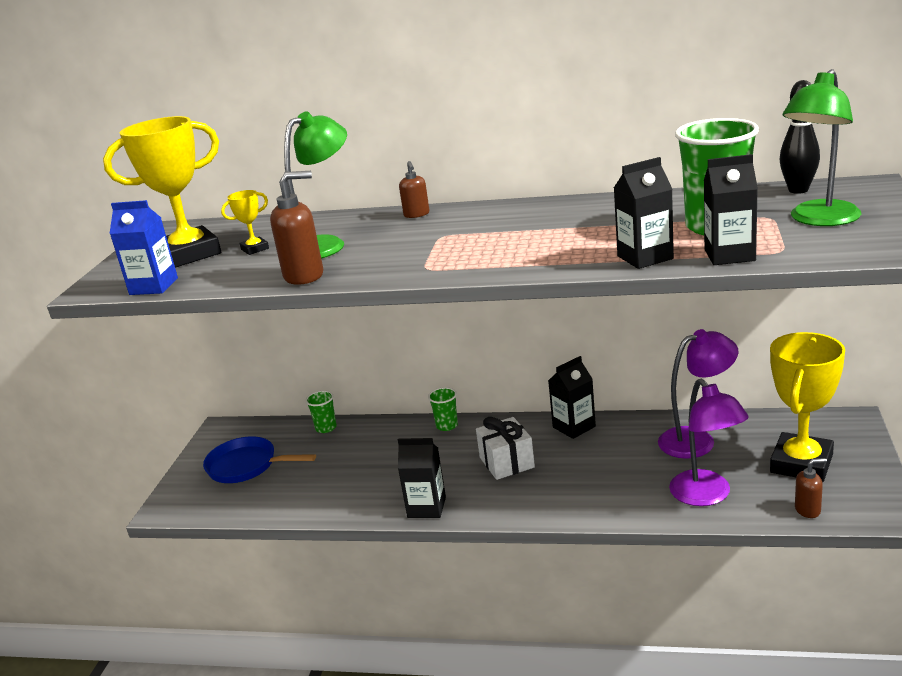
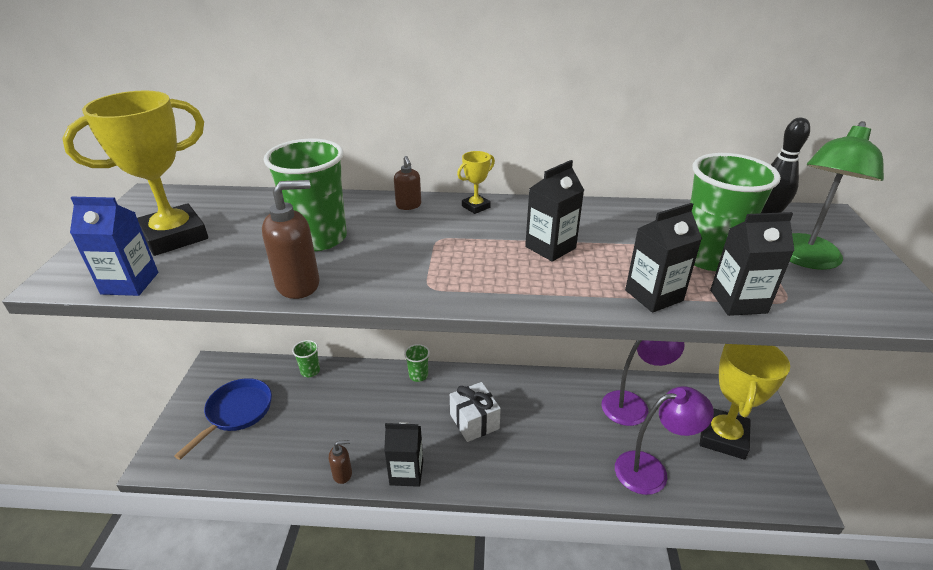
camera: 10 degrees left, 10 degrees up
(246, 466) = (237, 412): blue pan -> blue pan turned 105 degrees clockwise
(255, 249) = (244, 236): yellow trophy -> yellow trophy (476, 207)
(325, 245) = (319, 238): green lamp -> green cup
(574, 427) = (528, 384): black carton -> black carton (550, 247)
(707, 496) = (651, 470): purple lamp -> purple lamp turned 75 degrees counterclockwise
(808, 510) = (738, 491): brown soap dispenser -> brown soap dispenser (342, 474)

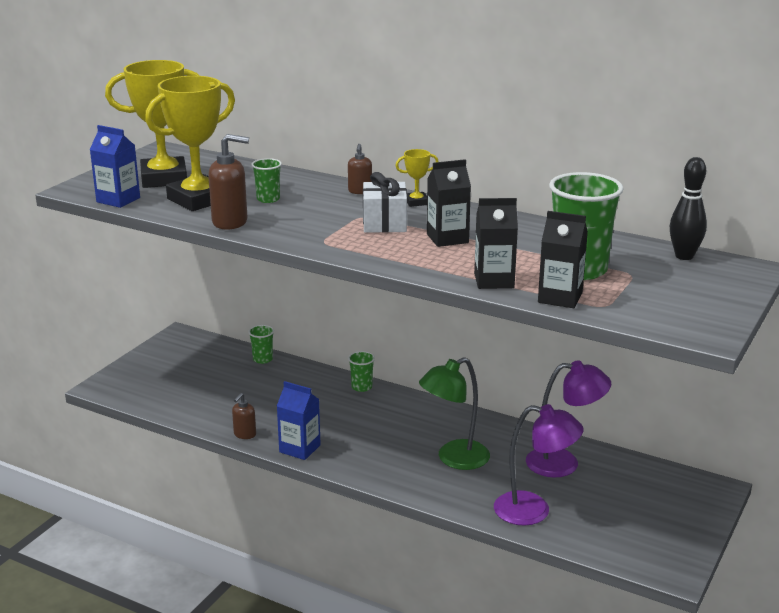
camera: 25 degrees right, 10 degrees down
(237, 412) = (181, 372): blue pan -> none
(319, 238) = (268, 199): green cup -> green cup, size x0.48
(342, 474) = (244, 434): brown soap dispenser -> brown soap dispenser turned 105 degrees clockwise
(406, 473) = (300, 448): black carton -> blue carton
(474, 421) = (389, 432): white gift -> white gift (384, 223)
(723, 437) = (637, 510): yellow trophy -> yellow trophy (198, 200)
(805, 259) = (667, 288): green lamp -> green lamp (454, 459)

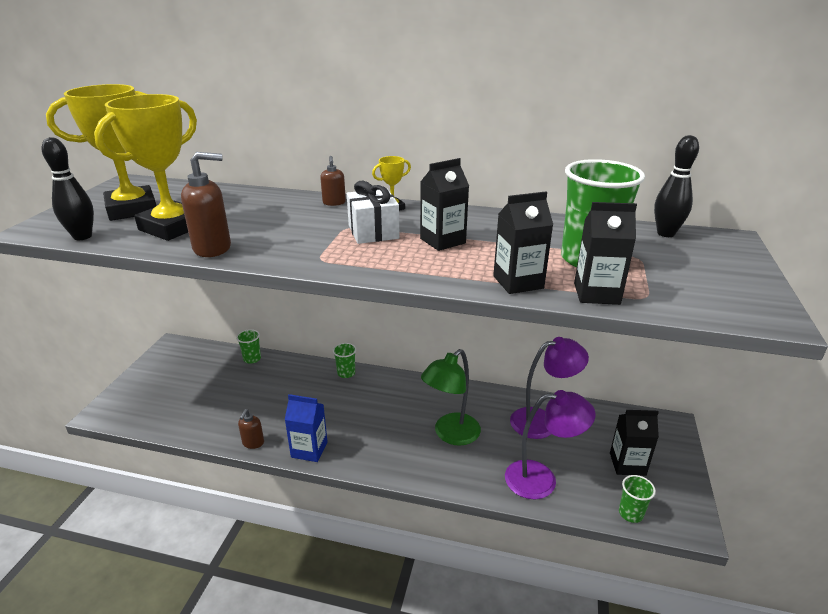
camera: 15 degrees left, 5 degrees up
(118, 200) = (82, 236): blue carton -> black bowling pin
(268, 199) = (246, 219): green cup -> green cup (630, 513)
(638, 514) = (627, 464): none -> black carton

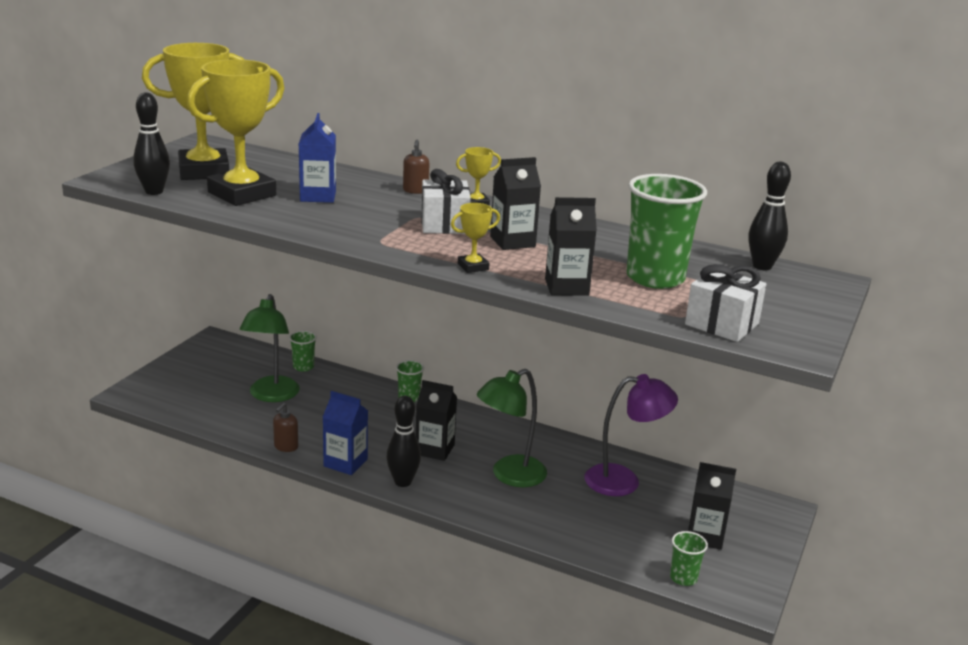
camera: 10 degrees right, 5 degrees down
(213, 248) = (278, 218): brown soap dispenser -> none
(230, 392) = (271, 395): none -> green lamp
(247, 220) = (318, 196): none -> blue carton
(364, 460) = (403, 482): none -> black bowling pin
(420, 273) = (473, 267): none -> yellow trophy
(541, 479) = (596, 532): purple lamp -> none
(596, 293) = (639, 307): black carton -> black carton (434, 449)
(683, 301) = (721, 324): none -> white gift

